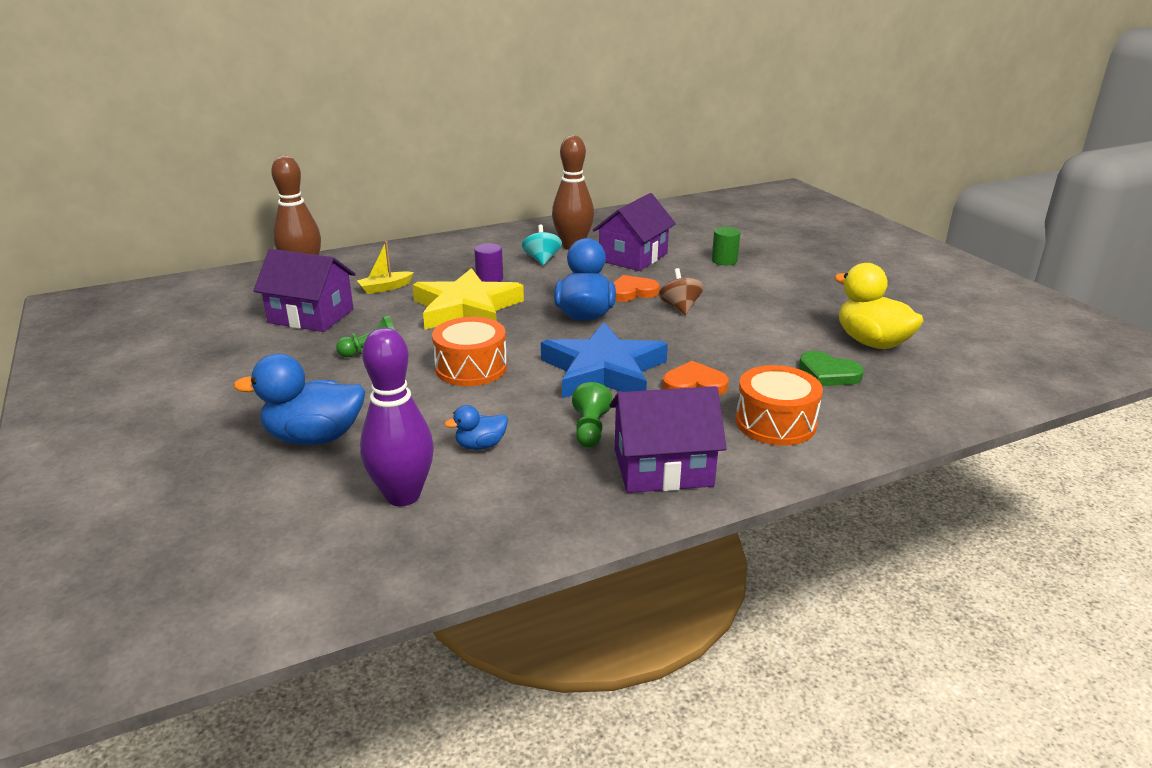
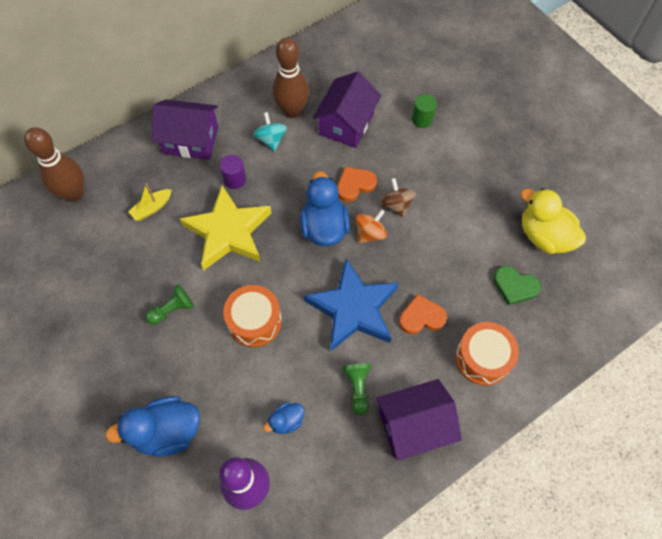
camera: 10 degrees left, 35 degrees up
(311, 316) = (106, 263): purple house -> purple house (190, 140)
(641, 323) = (370, 233): none -> orange spinning top

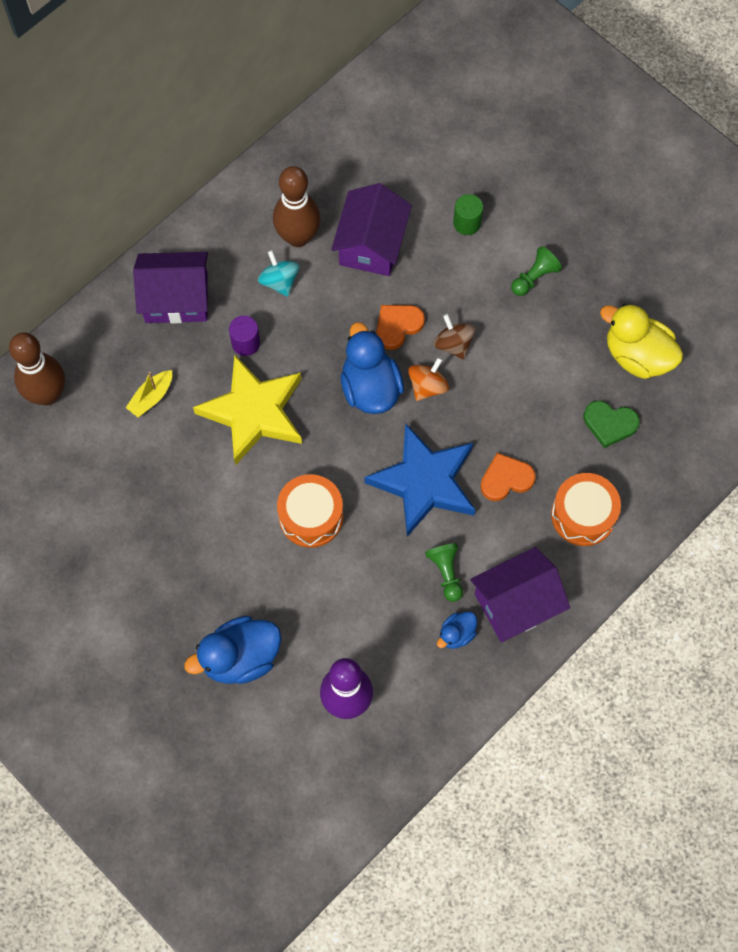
camera: 10 degrees left, 5 degrees up
(172, 310) = (210, 519): green pawn -> green pawn (534, 277)
(286, 421) = (372, 623): blue duck -> blue duck (456, 634)

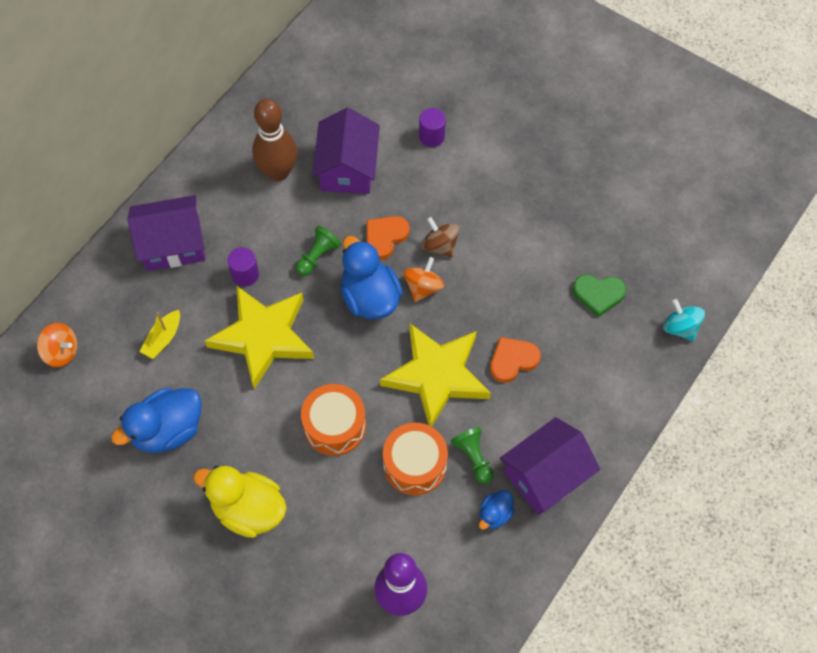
camera: 10 degrees left, 5 degrees down
(47, 394) = (61, 352): brown bowling pin -> orange spinning top
(240, 658) = (289, 574): blue duck -> blue duck (168, 430)
(279, 281) = (268, 214): turquoise spinning top -> turquoise spinning top (680, 327)
(424, 482) = (436, 376): blue star -> yellow star
(467, 223) = (431, 136): green cylinder -> purple cylinder
(534, 277) = (503, 175): green pawn -> green pawn (317, 256)
(583, 515) = (591, 382): orange drum -> orange drum (415, 464)
(637, 355) = (610, 229): yellow duck -> yellow duck (248, 510)

